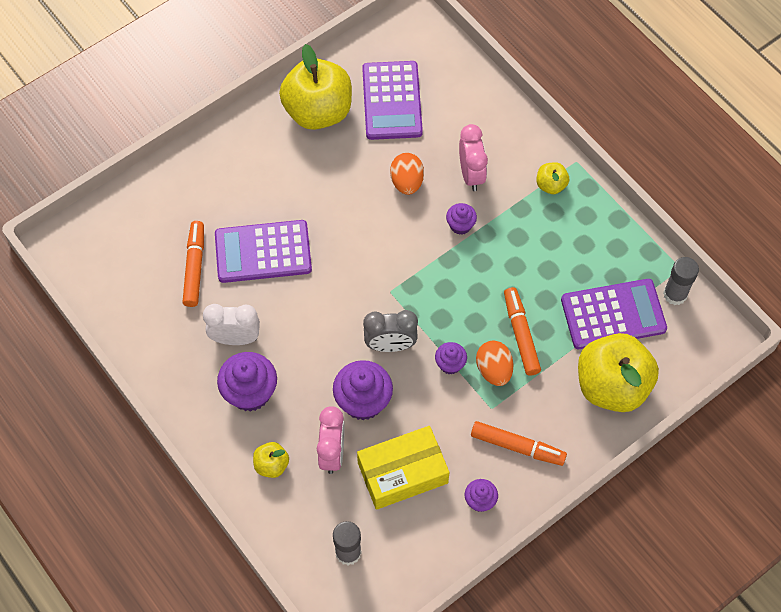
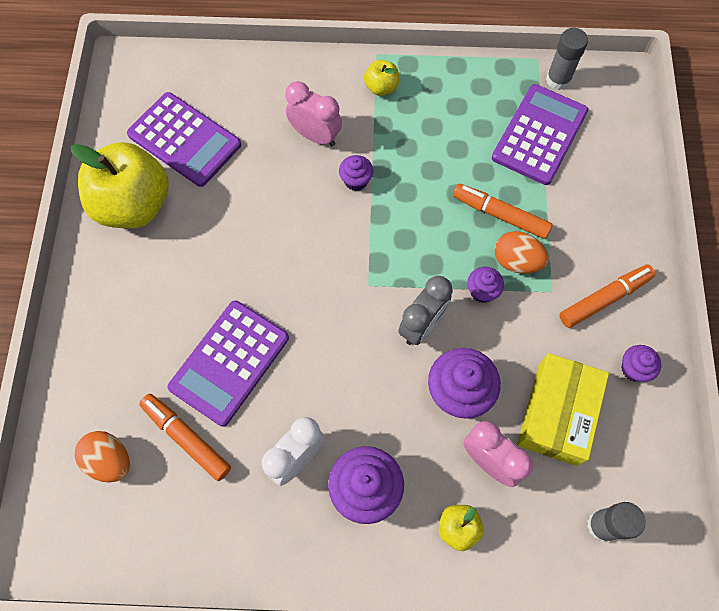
camera: 50 degrees left, 5 degrees up
(407, 182) = (275, 189): orange egg -> orange egg (110, 460)
(612, 386) = (603, 185): yellow apple -> none

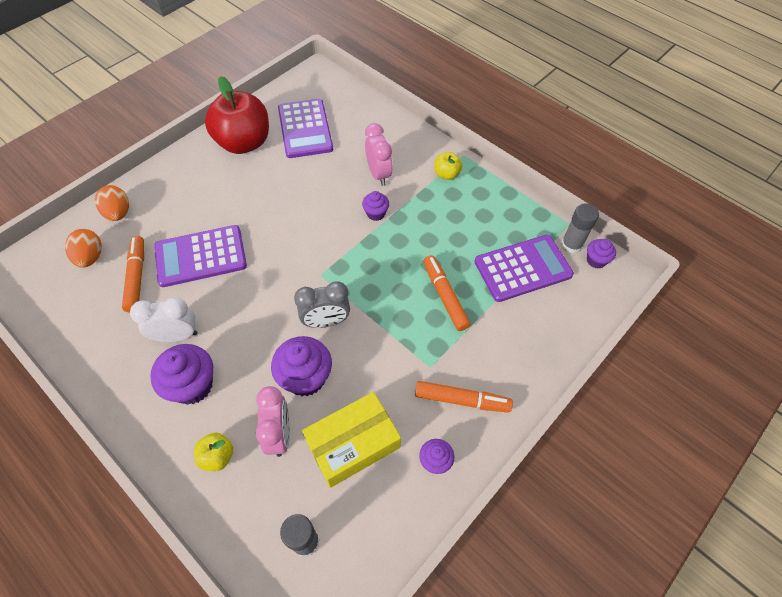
camera: 40 degrees right, 10 degrees down
(134, 205) = (244, 143): yellow apple -> red apple
(482, 291) = (384, 331): purple cupcake -> purple cupcake (596, 260)
(516, 261) = (426, 331): orange egg -> orange egg (118, 213)

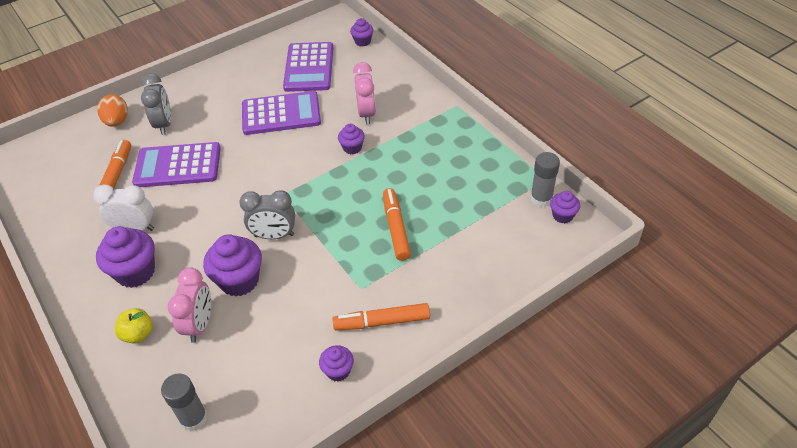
camera: 15 degrees right, 10 degrees down
(90, 257) = (81, 155): orange egg -> none
(171, 210) = (164, 124): none -> grey clock
(244, 143) = (248, 74): red apple -> none
(351, 94) = (362, 41): none -> purple cupcake
(353, 444) = (264, 343): yellow box -> none
(446, 174) = (434, 121): yellow apple -> none
(462, 400) = (382, 322): orange marker -> orange marker turned 150 degrees clockwise
(523, 268) = (483, 213): purple calculator -> purple calculator (281, 114)

